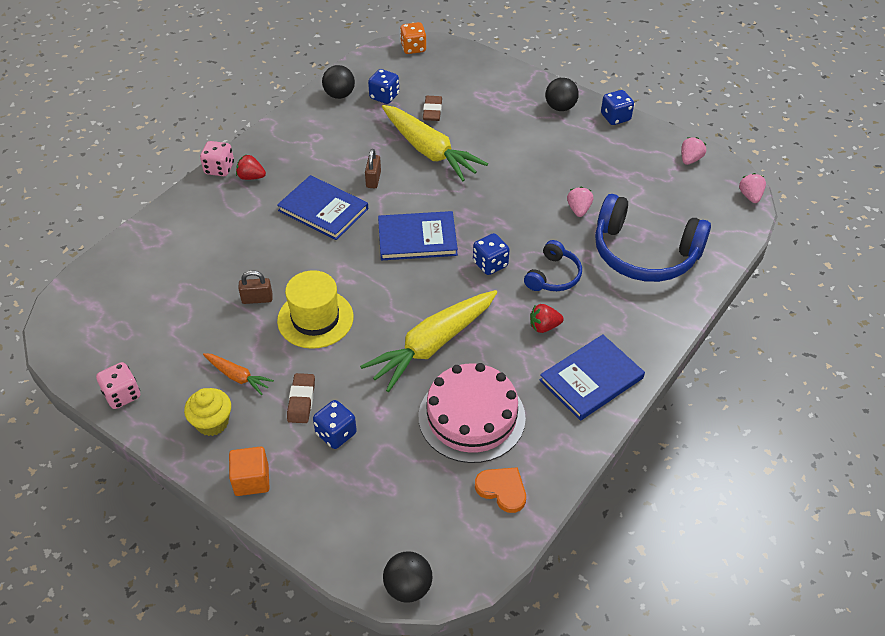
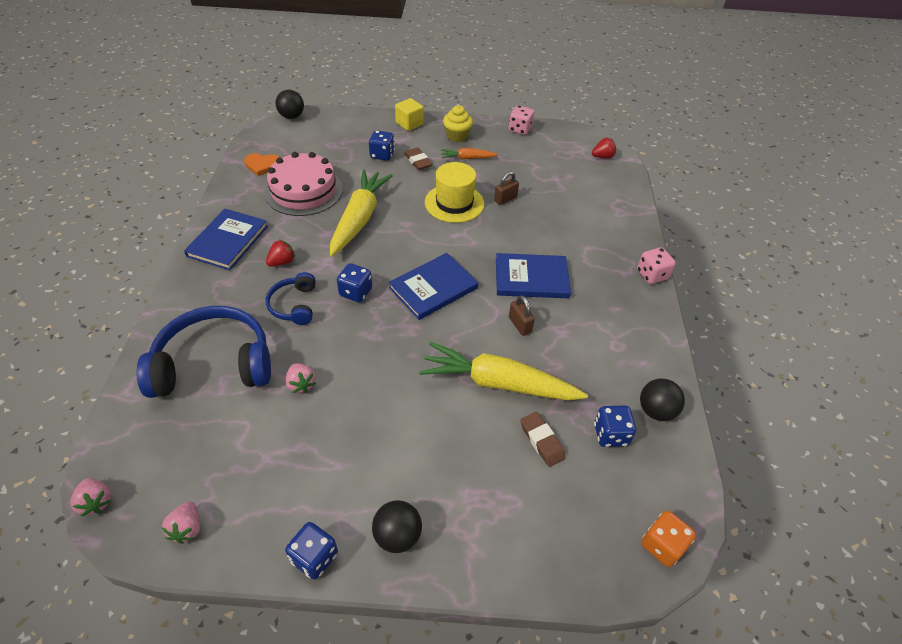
camera: 145 degrees right, 0 degrees up
(251, 177) = (619, 279): red strawberry -> red strawberry (602, 157)
(251, 480) = (409, 124): orange cube -> yellow cube

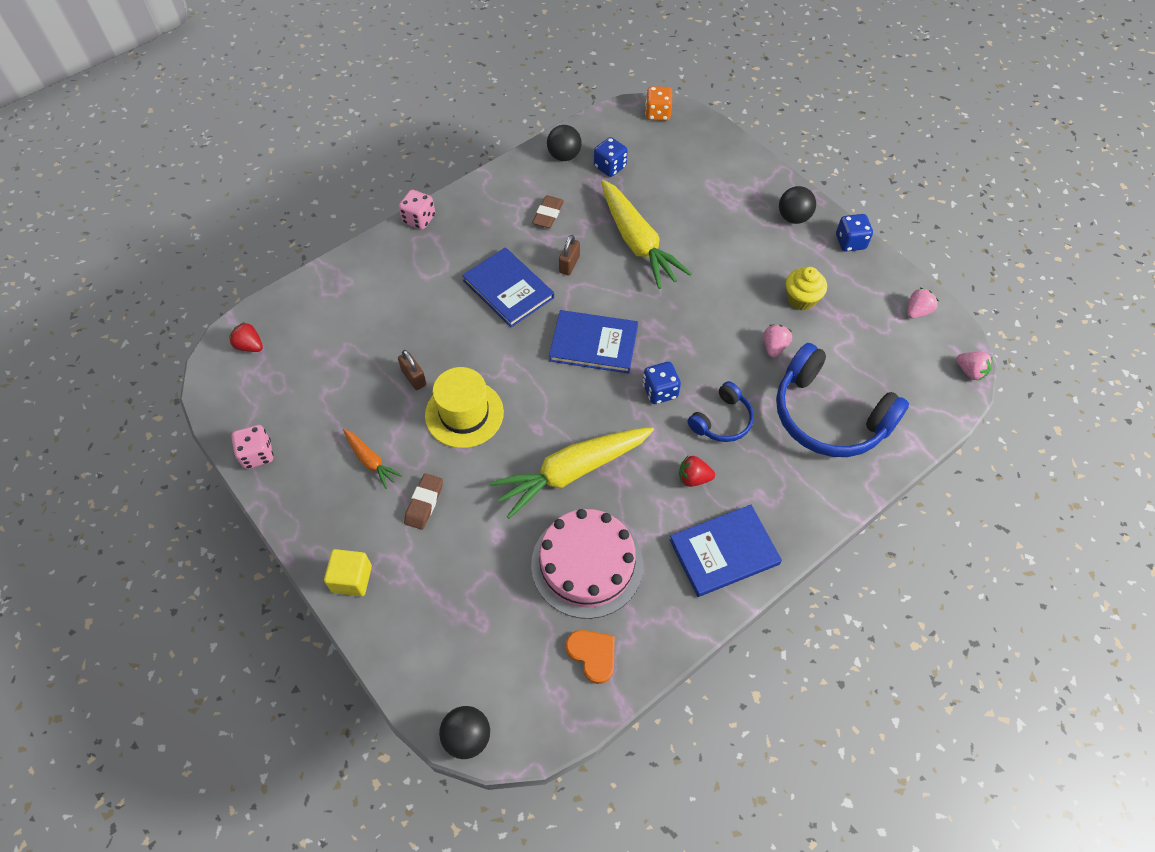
camera: 130 degrees left, 10 degrees up
(96, 502) = (970, 371): pink strawberry -> pink strawberry turned 120 degrees clockwise
(382, 155) = (447, 549): blue dice -> none
(457, 136) = (332, 506): yellow cupcake -> yellow cupcake (801, 299)
(505, 199) = (414, 378): brown padlock -> brown padlock turned 45 degrees clockwise
(541, 441) = (655, 194): brown eraser -> brown eraser (548, 214)

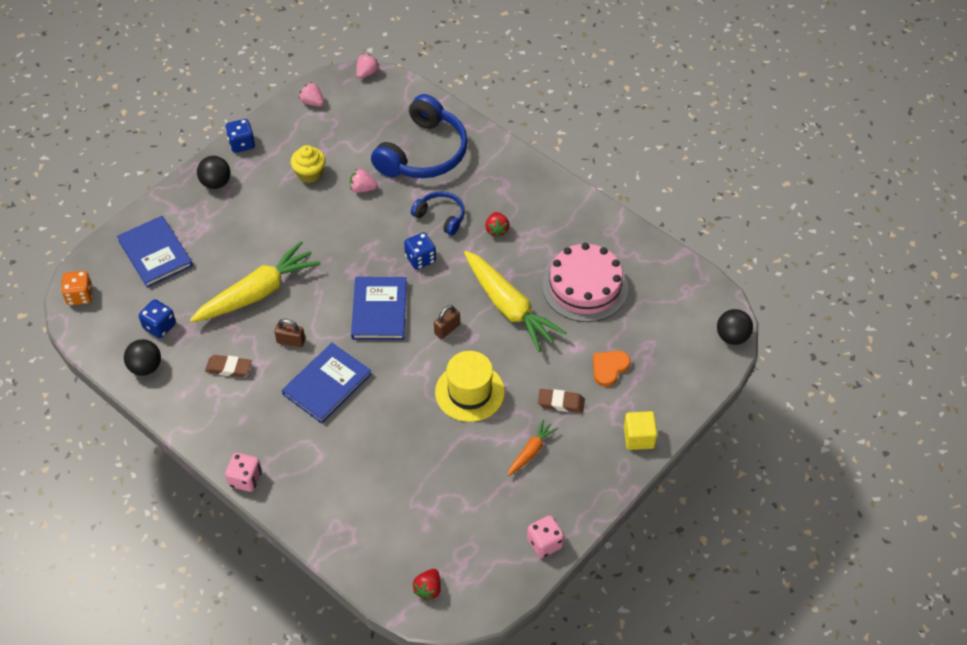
camera: 100 degrees left, 5 degrees down
(414, 378) = (439, 439): brown padlock -> brown padlock (447, 329)
(592, 655) = (652, 274): orange heart -> orange heart (609, 368)
(724, 552) = (553, 207): blue book -> blue book (155, 253)

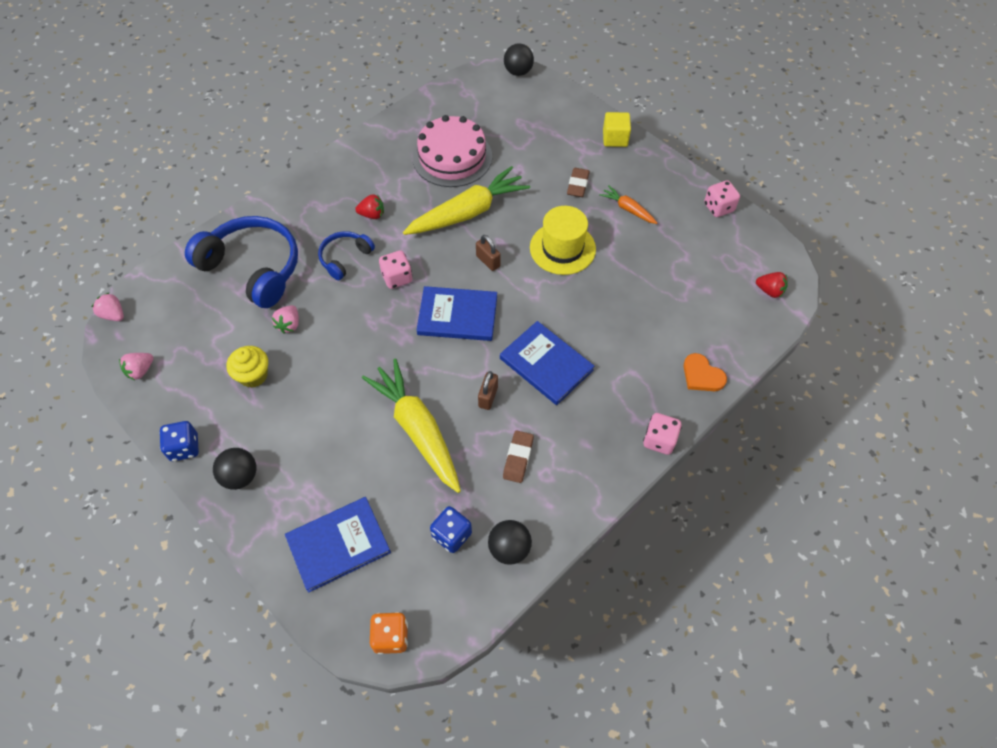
camera: 85 degrees left, 5 degrees up
(420, 259) = (397, 278): blue dice -> pink dice
(609, 368) = (543, 150): orange heart -> orange heart (702, 375)

